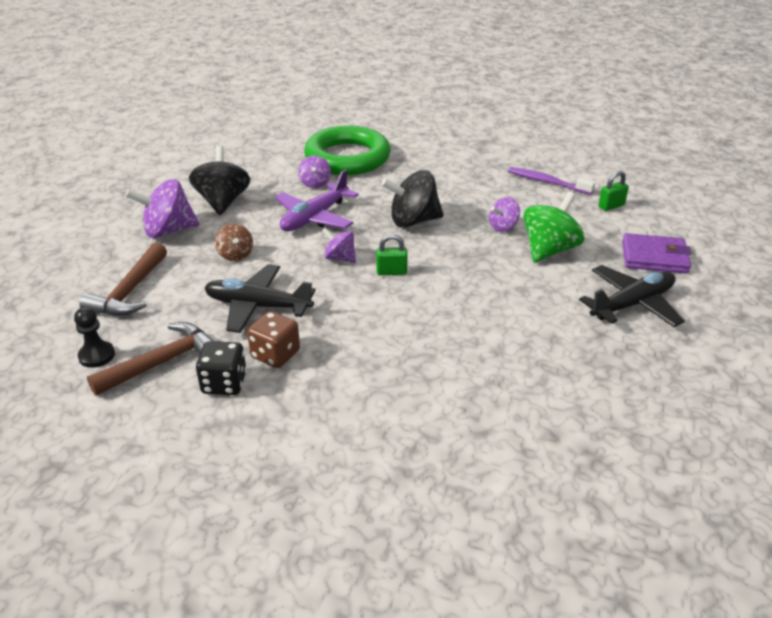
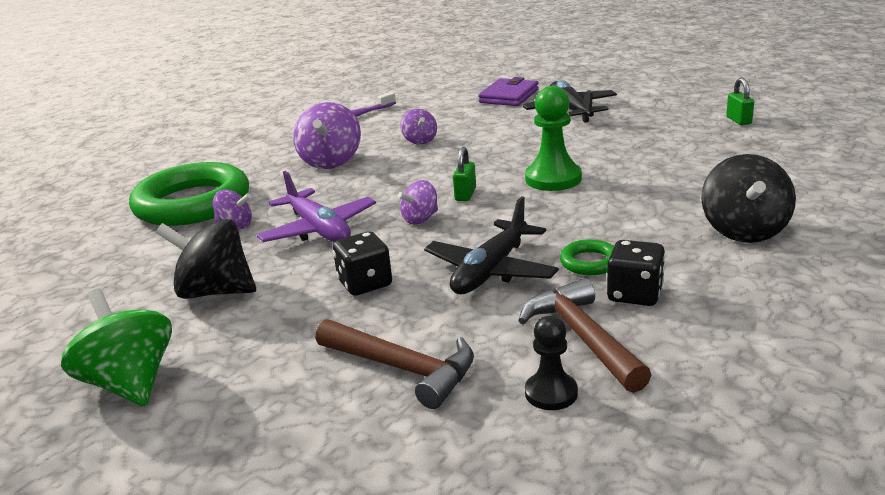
camera: 70 degrees left, 10 degrees down
(168, 231) = (257, 337): purple spinning top -> purple spinning top (331, 161)
(235, 255) = (365, 283): brown spinning top -> black dice
(275, 354) = (590, 262): brown dice -> green ring
(413, 221) = (374, 178): black spinning top -> black spinning top (744, 231)
(438, 315) = (553, 179): none -> green pawn
(549, 250) = (473, 128): green spinning top -> green spinning top (130, 383)
(611, 206) = (420, 100): green padlock -> green padlock (738, 120)

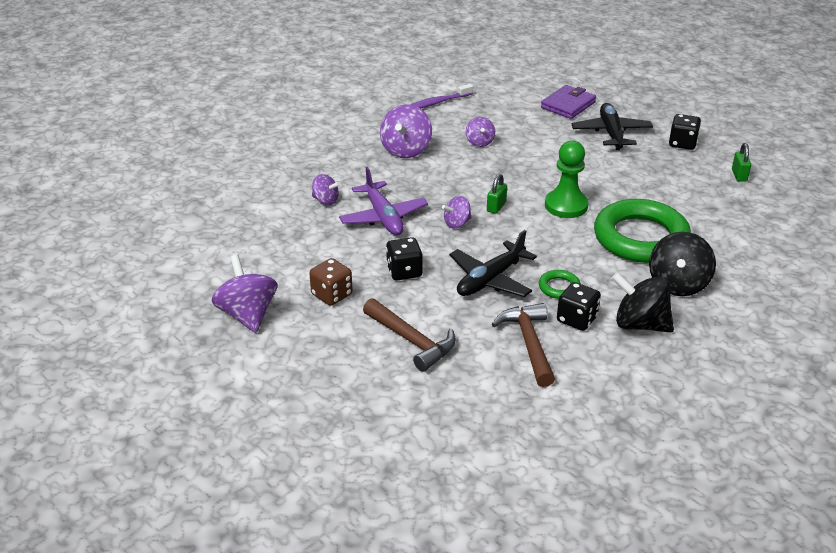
camera: 10 degrees right, 10 degrees up
(130, 383) = (247, 314): green spinning top -> purple spinning top
(192, 203) = (297, 172): green ring -> green ring (640, 238)
(215, 292) = (305, 256): black spinning top -> black spinning top (640, 324)
(263, 331) = (332, 294): none -> brown dice
(551, 393) = (494, 376): black pawn -> none
(656, 106) = (682, 143): none -> black dice

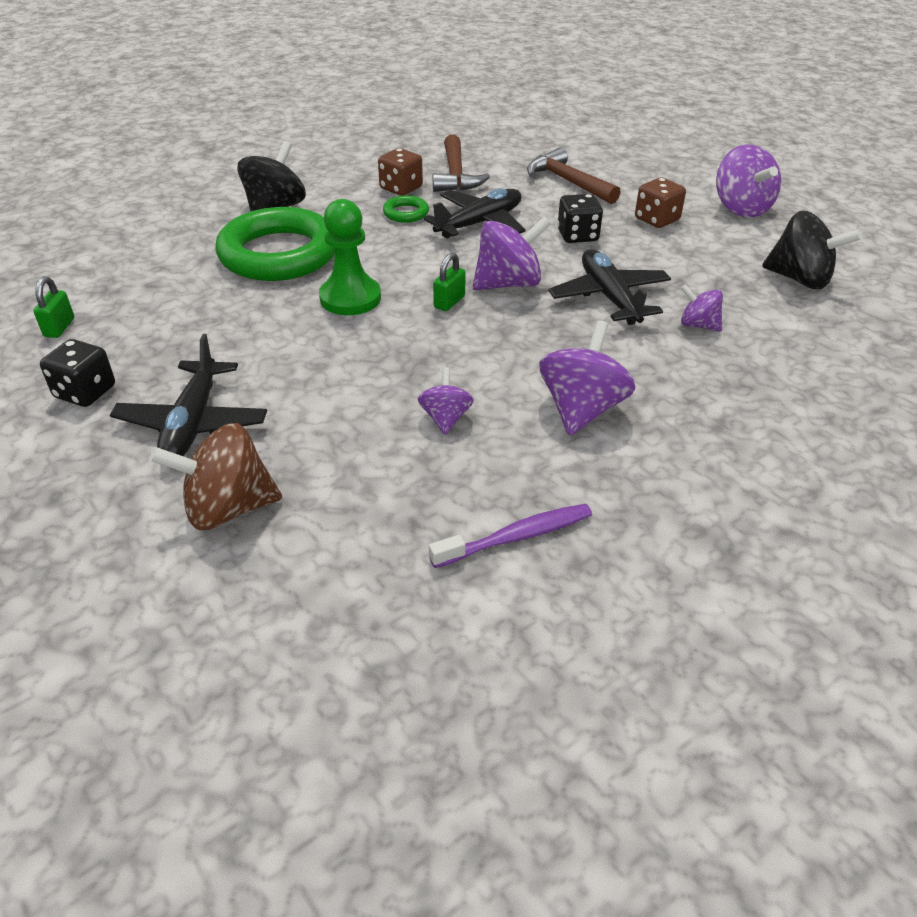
camera: 175 degrees left, 5 degrees up
(383, 217) = (609, 297): purple plane -> black plane
(457, 223) = (508, 284): purple spinning top -> purple spinning top, size x1.76
(568, 105) = (228, 508): purple wallet -> brown spinning top
(576, 319) = (401, 188): black dice -> brown dice
(640, 324) = (341, 182): black spinning top -> black spinning top (799, 279)

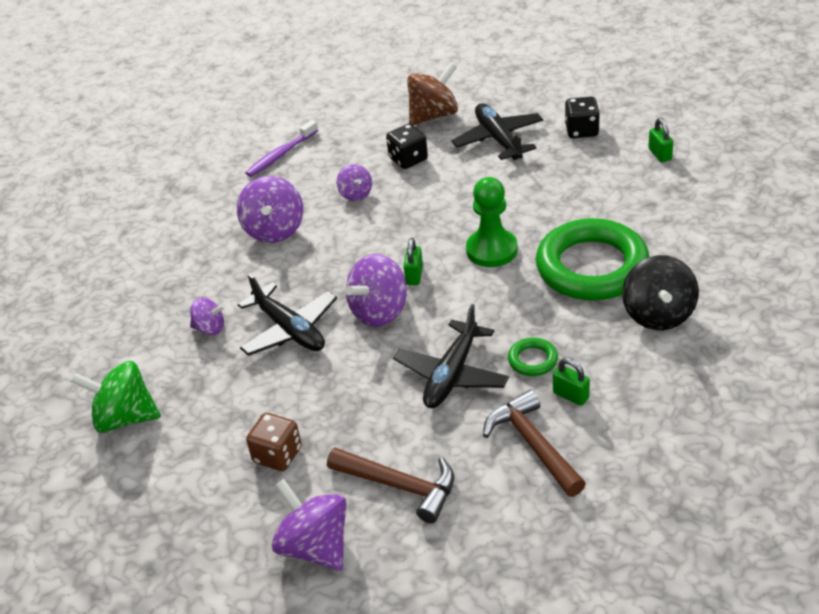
camera: 160 degrees right, 0 degrees up
(401, 188) = (571, 395): brown dice -> green padlock
(577, 235) = (348, 396): black dice -> black dice (408, 159)
(741, 208) = (188, 516): purple spinning top -> purple spinning top (315, 546)
(799, 279) = (125, 418): black spinning top -> green spinning top

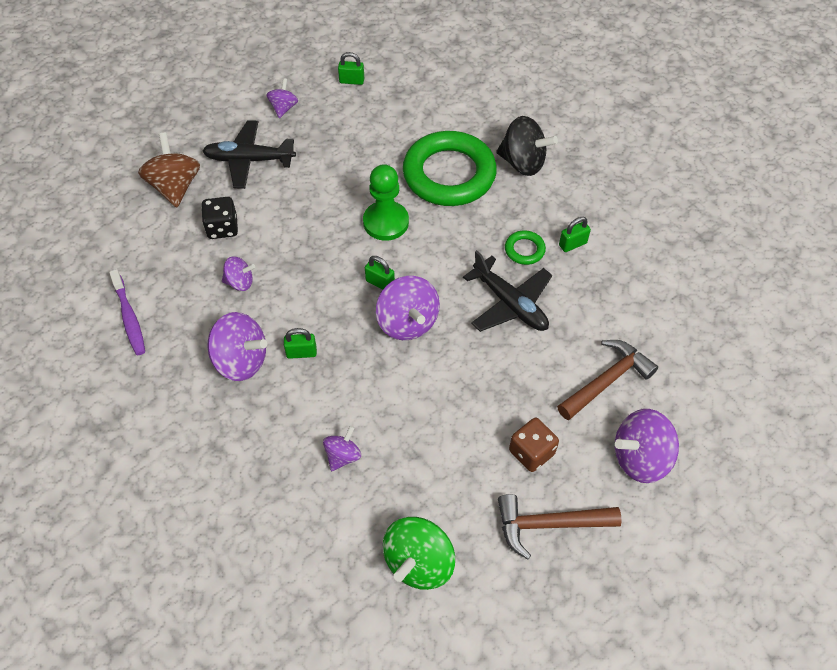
camera: 70 degrees left, 15 degrees up
(290, 330) = (387, 394): black plane -> none
(303, 260) = (301, 352): none -> green padlock
(533, 445) = (608, 285): brown hammer -> brown hammer (549, 524)
(581, 130) = (283, 108): black dice -> purple spinning top

